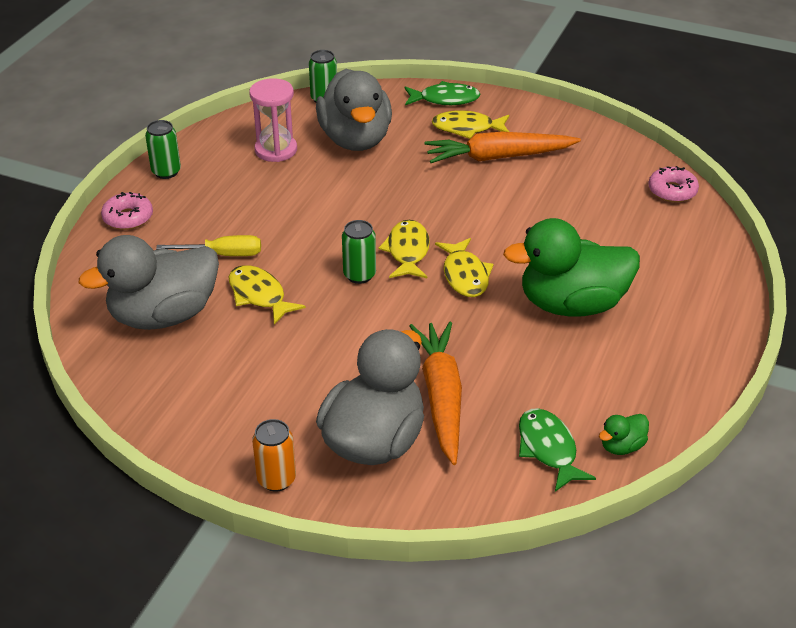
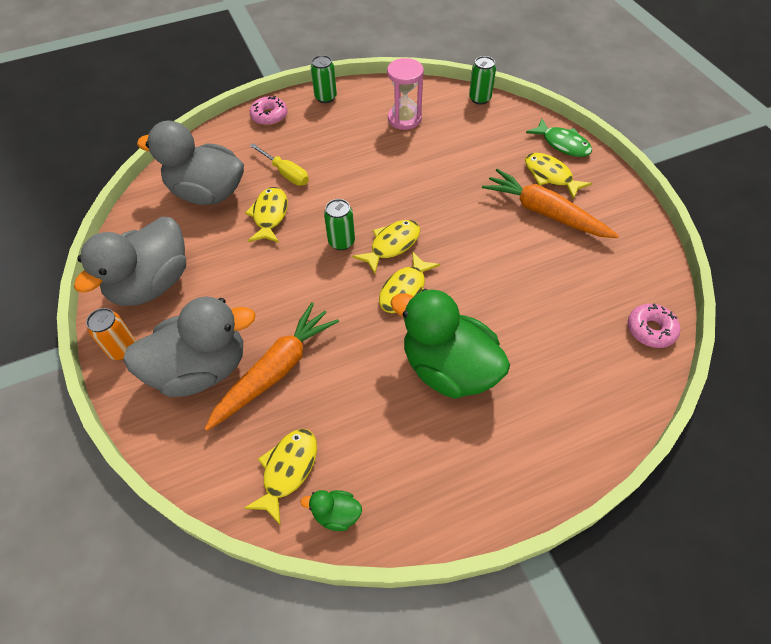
camera: 45 degrees right, 15 degrees up
(355, 139) = (462, 140): grey duck -> grey duck (151, 284)
(548, 449) = (288, 470): green fish -> yellow fish

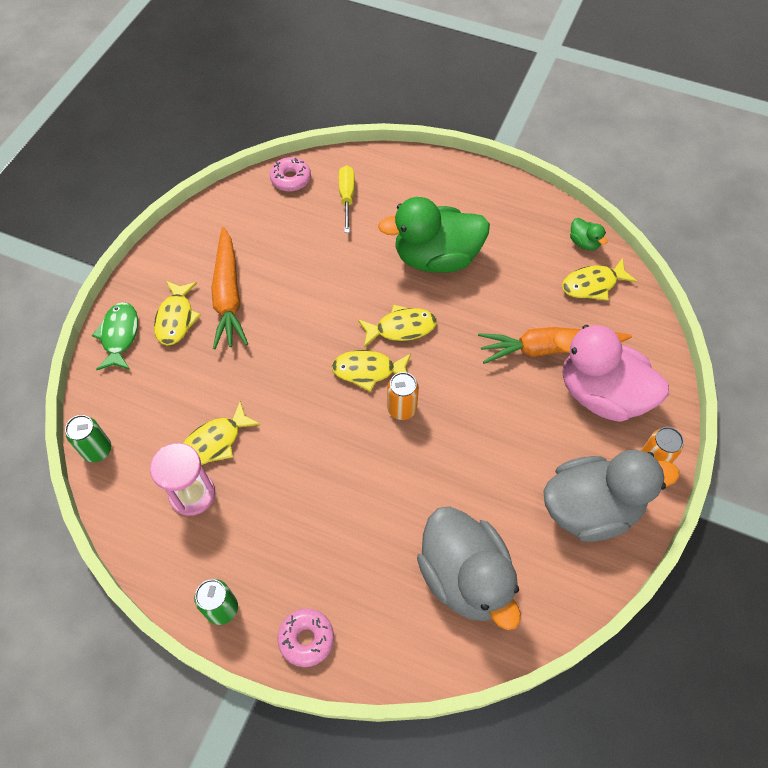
camera: 135 degrees left, 5 degrees up
(201, 369) = (601, 394): grey duck -> pink duck
(270, 215) = (432, 492): yellow fish -> yellow fish (215, 442)
(286, 173) = (371, 530): yellow screwdriver -> yellow screwdriver (347, 197)
(341, 242) = (402, 409): green can -> orange can
(448, 369) = (436, 258): green duck -> green duck turned 90 degrees clockwise

